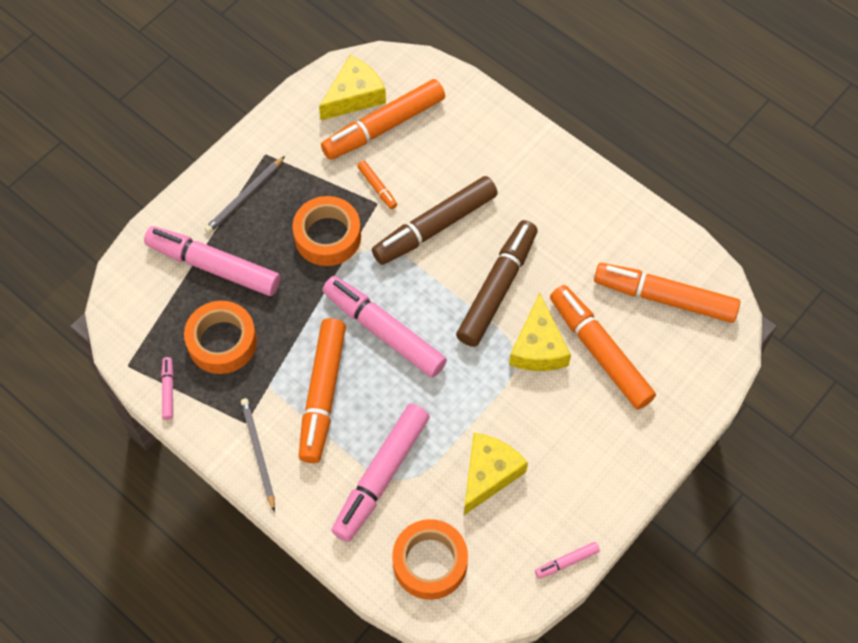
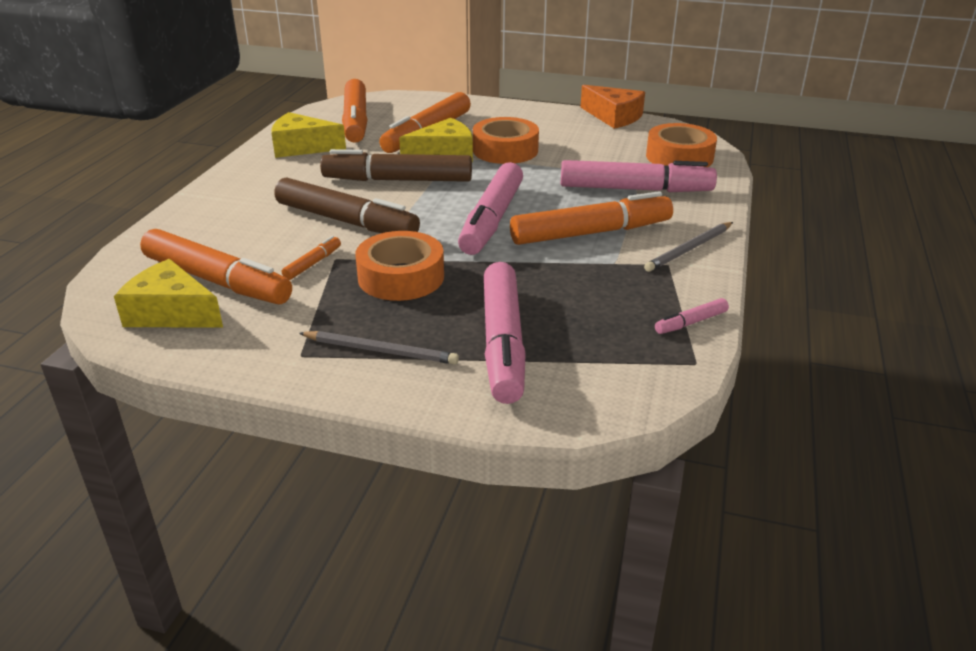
camera: 115 degrees left, 30 degrees down
(222, 342) = (595, 305): orange tape -> orange tape (505, 150)
(489, 474) = (580, 151): yellow cheese -> yellow cheese (302, 147)
(566, 562) = (614, 117): pink marker -> orange cheese

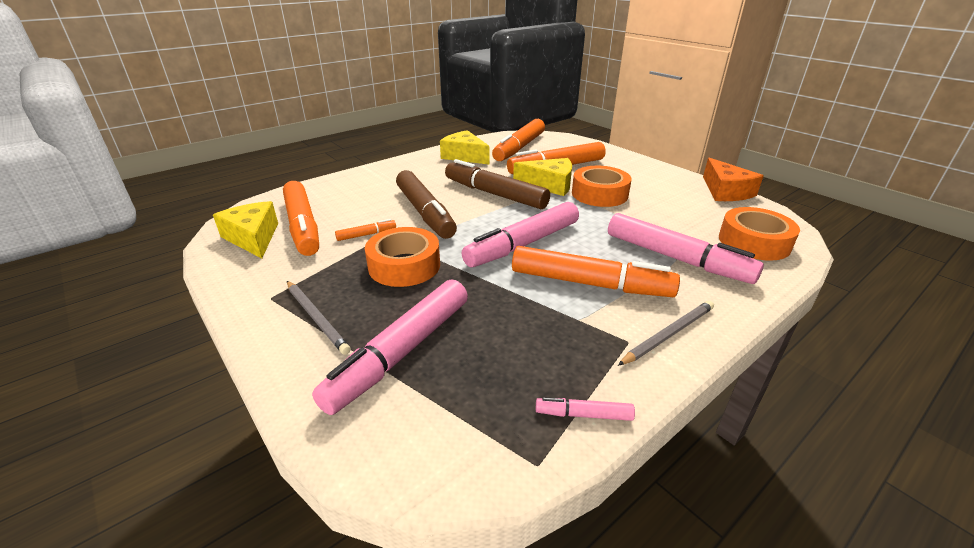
camera: 35 degrees right, 0 degrees up
(689, 249) = (668, 334): grey pencil -> grey pencil turned 150 degrees clockwise

